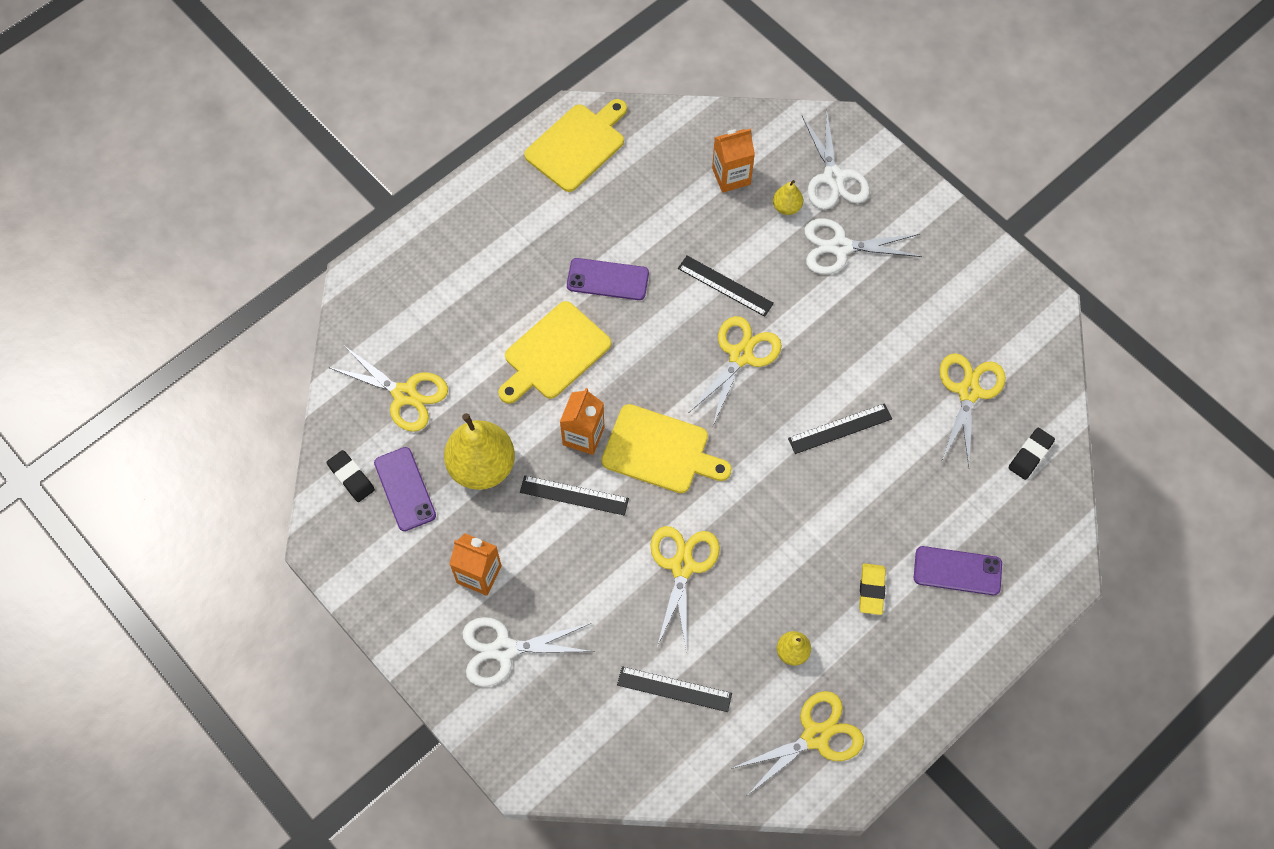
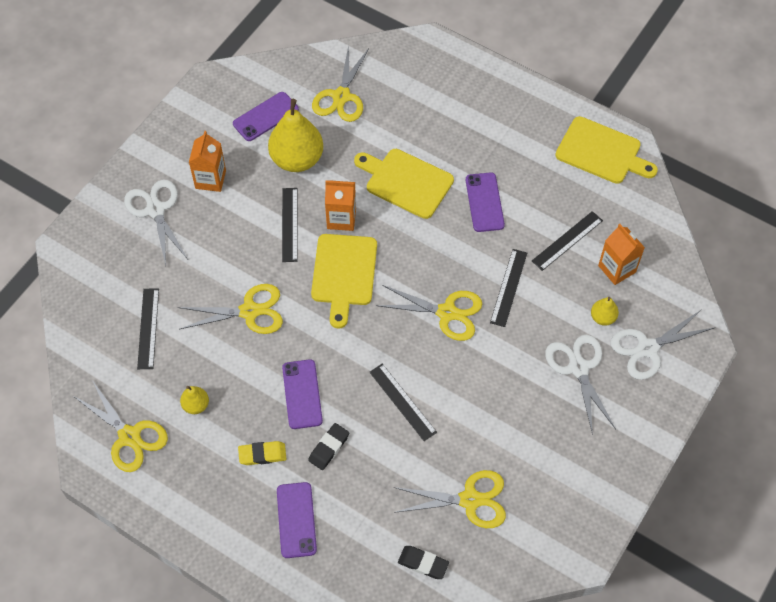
camera: 75 degrees right, 5 degrees down
(351, 477) = (266, 82): black eraser -> black eraser (329, 448)
(682, 212) = (567, 241): none -> black ruler
(805, 531) = (302, 394): none -> purple phone

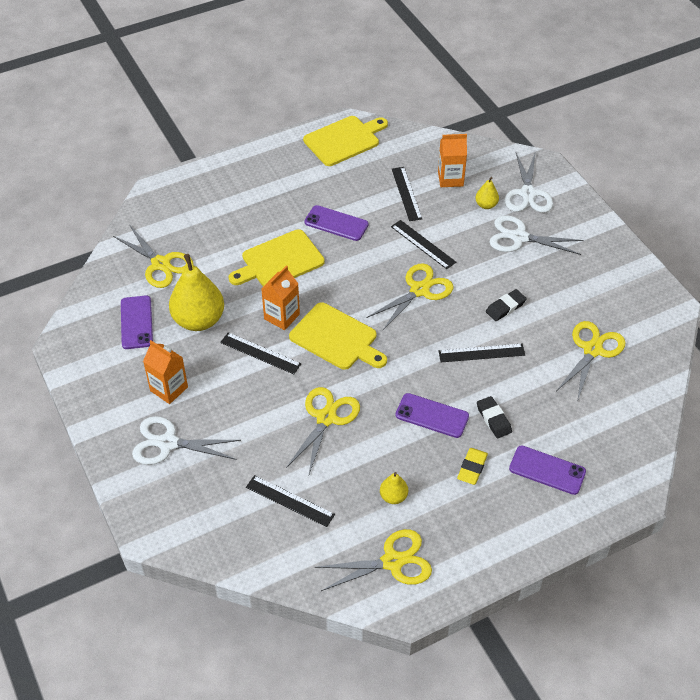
camera: 60 degrees left, 10 degrees down
(423, 563) = (631, 403): black eraser -> black eraser (505, 307)

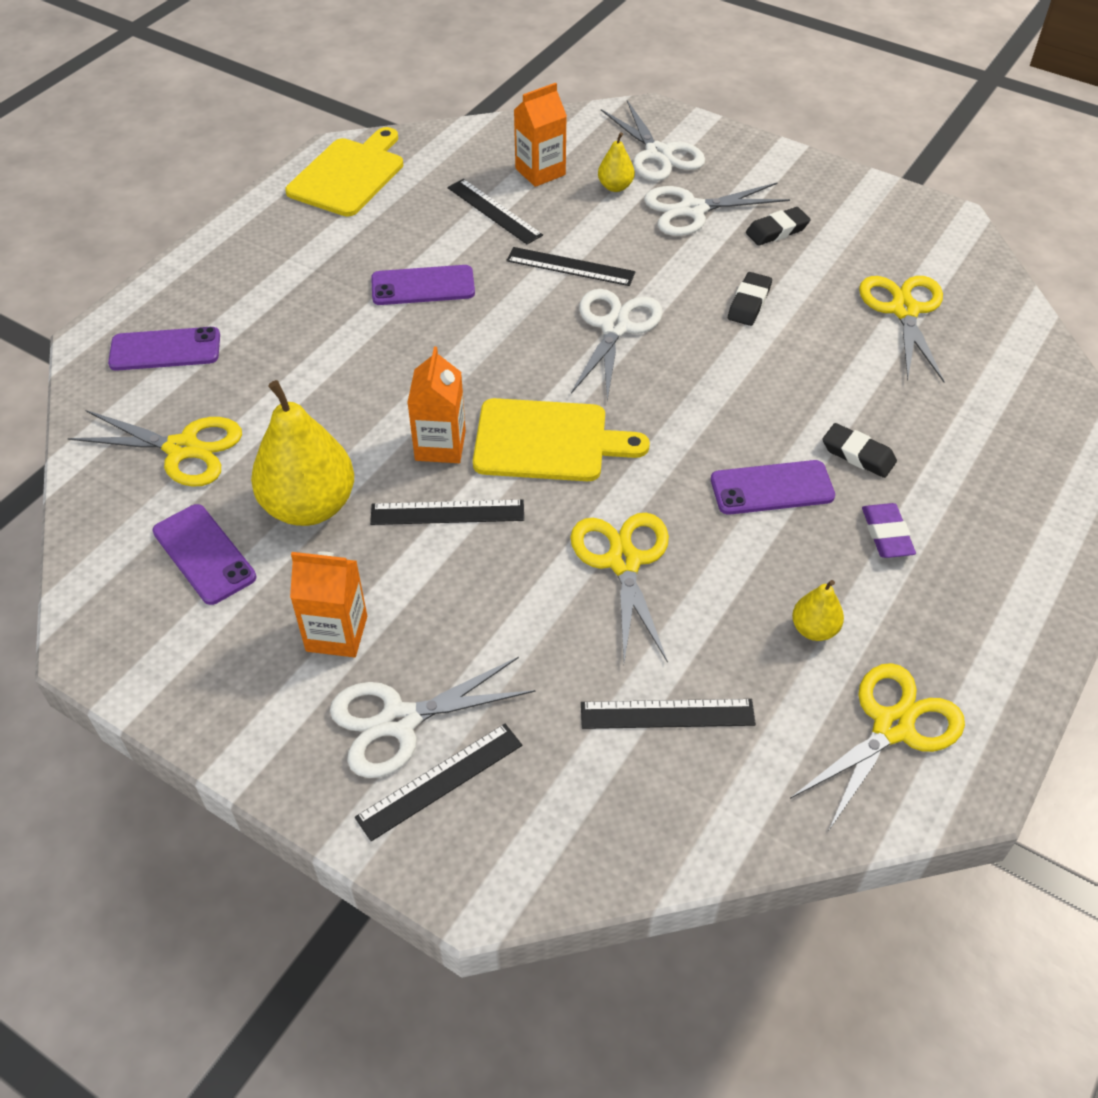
camera: 30 degrees left, 0 degrees up
(279, 261) = (375, 369): yellow cutting board -> none
(419, 290) = (615, 327): yellow scissors -> white scissors
(472, 468) = (886, 534): yellow eraser -> purple eraser
(481, 353) = (767, 374): black ruler -> black ruler (440, 780)
(547, 470) = (984, 490): purple phone -> purple phone (165, 350)
(558, 270) = (777, 231): none -> black eraser

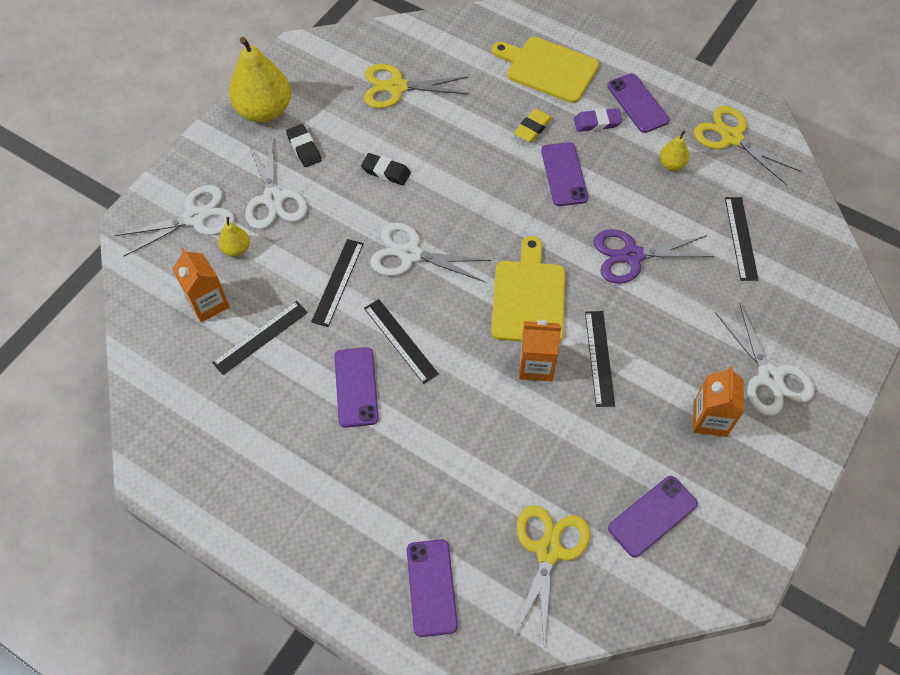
camera: 90 degrees left, 10 degrees up
(309, 506) = (600, 448): yellow pear -> yellow pear (264, 111)
(349, 175) = (191, 459): yellow cutting board -> yellow cutting board (548, 69)
(440, 780) = (806, 352): black ruler -> black ruler (400, 341)
(623, 562) = (632, 256): yellow scissors -> purple scissors
(858, 454) = (532, 128): black eraser -> yellow eraser
(942, 592) = (637, 103): none -> purple phone

